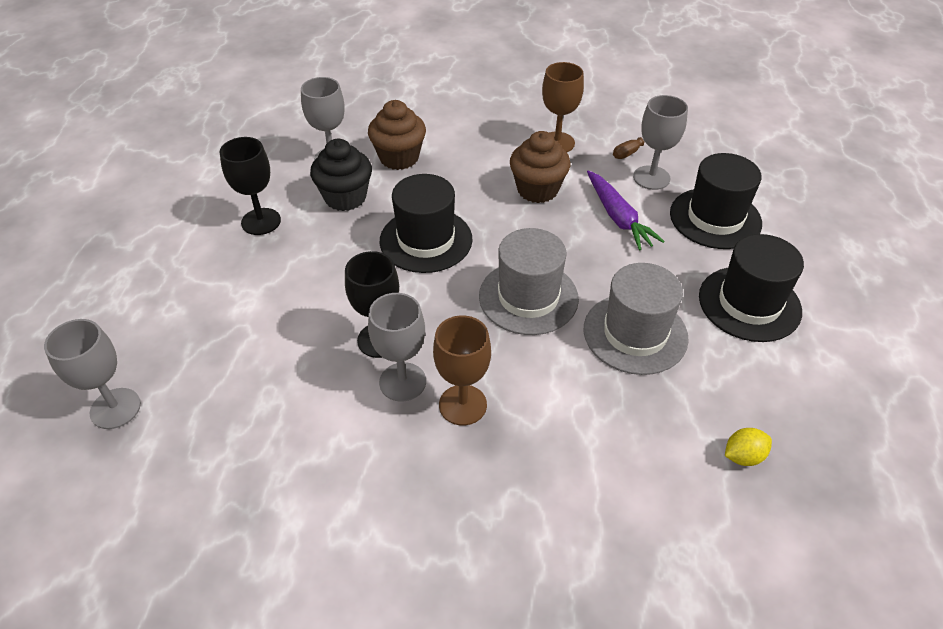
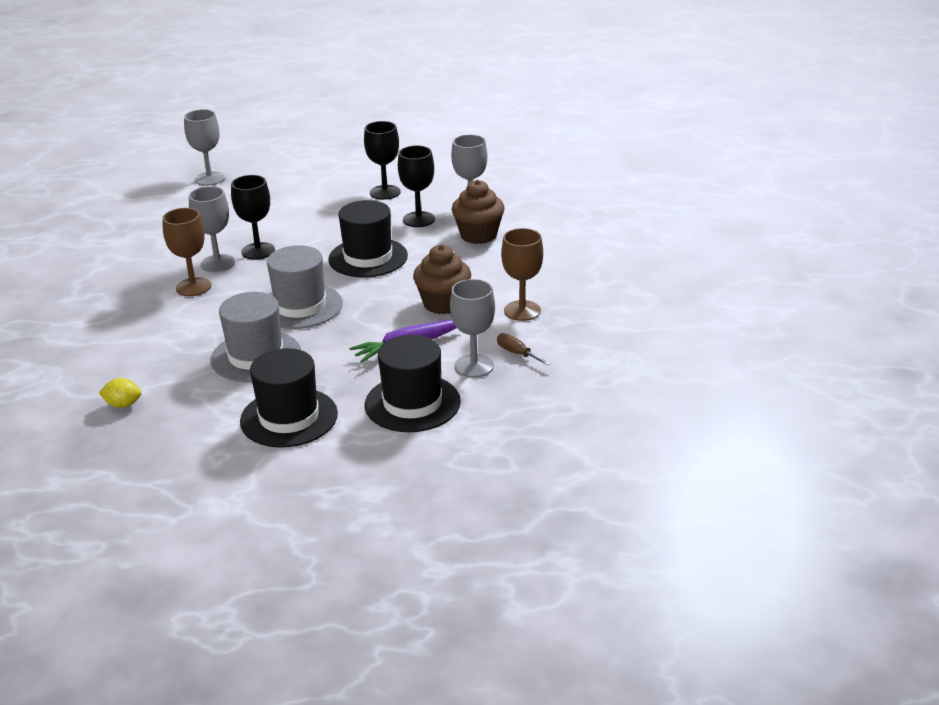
camera: 85 degrees right, 15 degrees down
(345, 197) = (418, 219): black cupcake -> black goblet
(743, 456) = (123, 404): yellow lemon -> yellow lemon turned 60 degrees counterclockwise

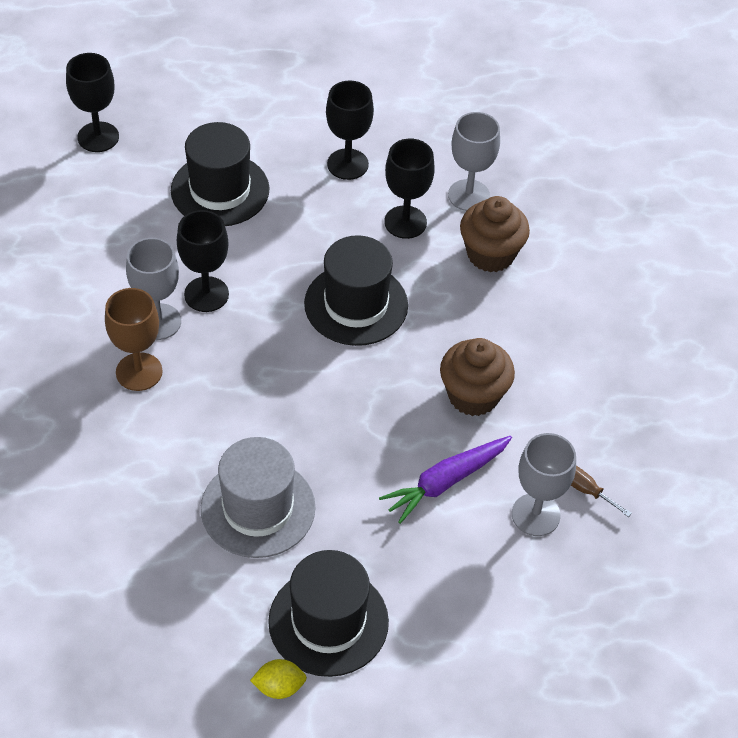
camera: 10 degrees left, 20 degrees up
(123, 404) = (112, 608): yellow lemon -> yellow lemon (279, 687)
(209, 179) = (98, 137): grey goblet -> black goblet
(300, 306) = (290, 407): grey hat -> none
(412, 403) = (474, 588): black hat -> black hat (220, 190)
(522, 311) = (575, 406): brown goblet -> none

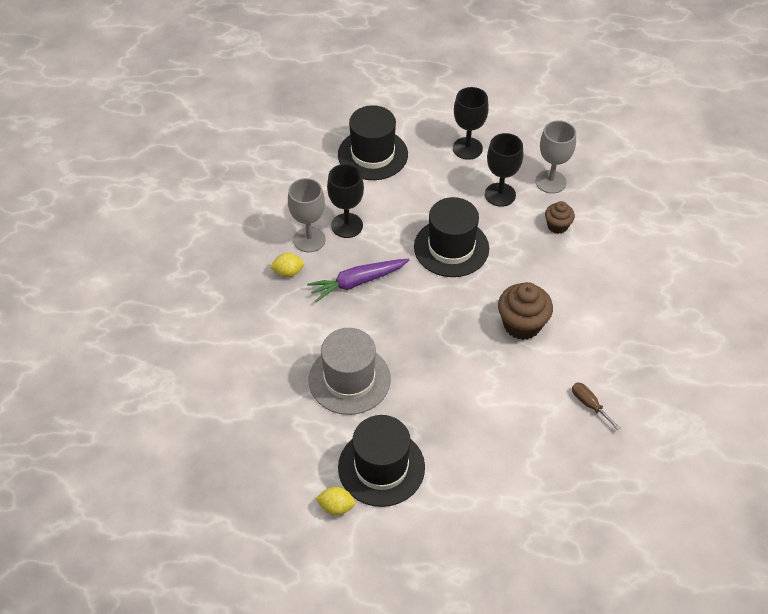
camera: 15 degrees right, 0 degrees up
(98, 137) = (296, 107): black goblet -> none
(139, 372) = (288, 272): brown goblet -> yellow lemon
(446, 482) = (488, 383): purple carrot -> purple carrot (357, 282)
(490, 254) = (557, 226): brown cupcake -> brown cupcake, size x0.59
(535, 515) = (549, 417): grey goblet -> none

